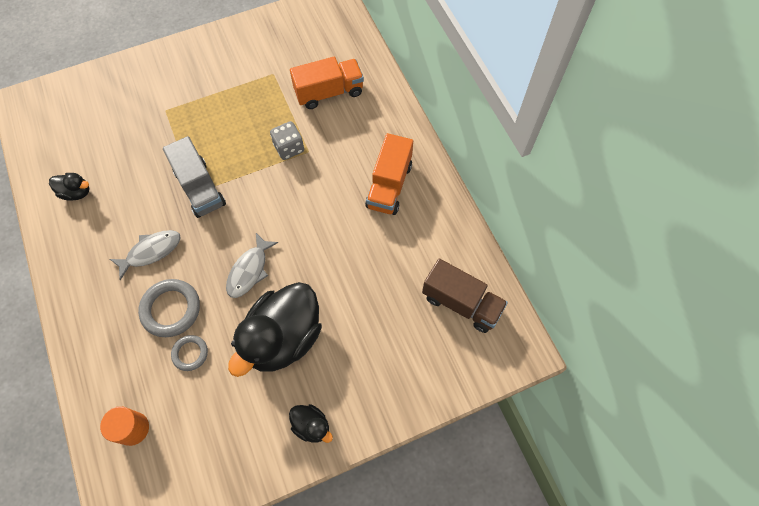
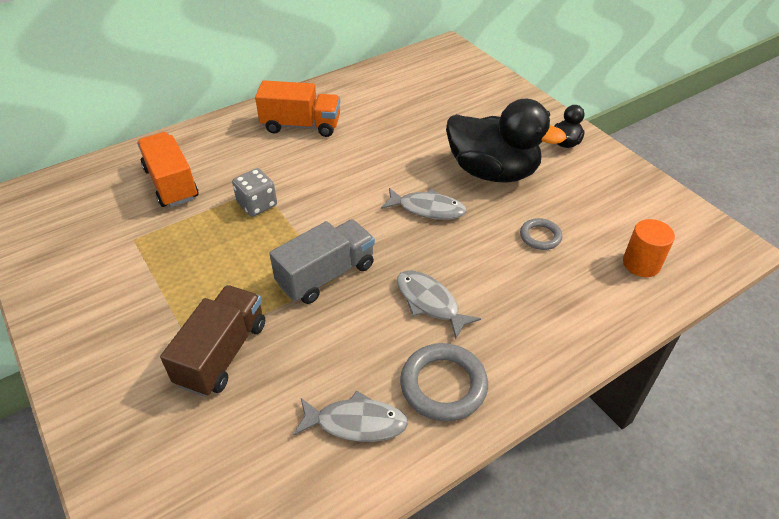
camera: 100 degrees left, 20 degrees down
(76, 192) = (356, 423): black duck -> grey fish
(171, 309) = (497, 264): grey ring -> grey ring (443, 385)
(461, 303) = (417, 76): brown truck -> brown truck (222, 353)

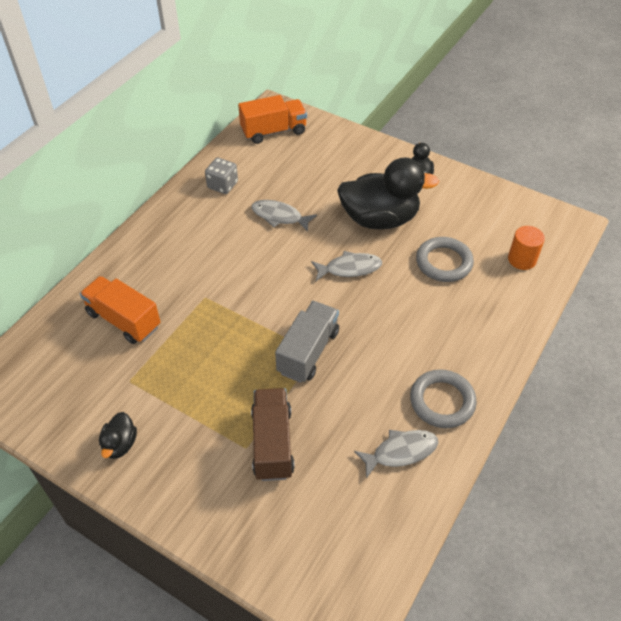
camera: 25 degrees left, 5 degrees up
(78, 294) = (120, 444): none -> black duck
(257, 204) = (212, 313): grey dice -> grey dice (222, 185)
(301, 126) = (198, 227): orange truck -> orange truck (273, 131)
(430, 302) = (397, 344): grey fish -> grey fish (279, 216)
(540, 236) = (444, 262): grey ring -> grey ring, size x1.71

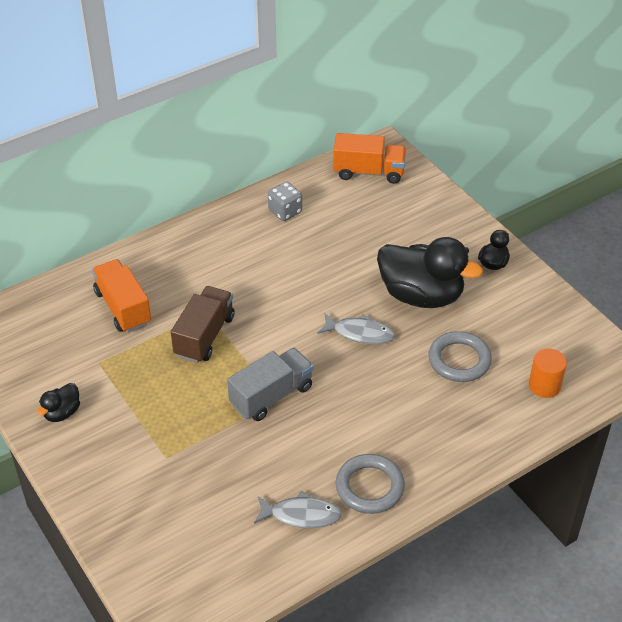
camera: 25 degrees right, 5 degrees down
(272, 443) = (191, 462): brown truck -> brown truck (204, 336)
(279, 216) = (322, 260): grey fish -> none

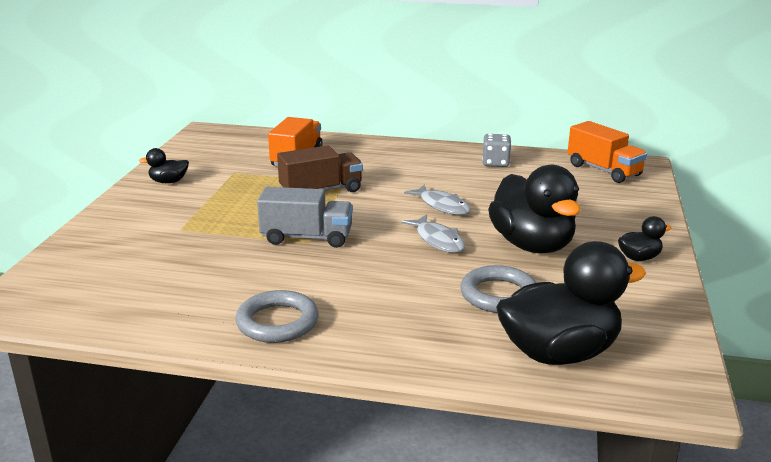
camera: 45 degrees right, 20 degrees down
(301, 515) = (198, 306): grey fish -> grey fish (442, 206)
(544, 385) = (559, 353): orange cylinder -> black duck

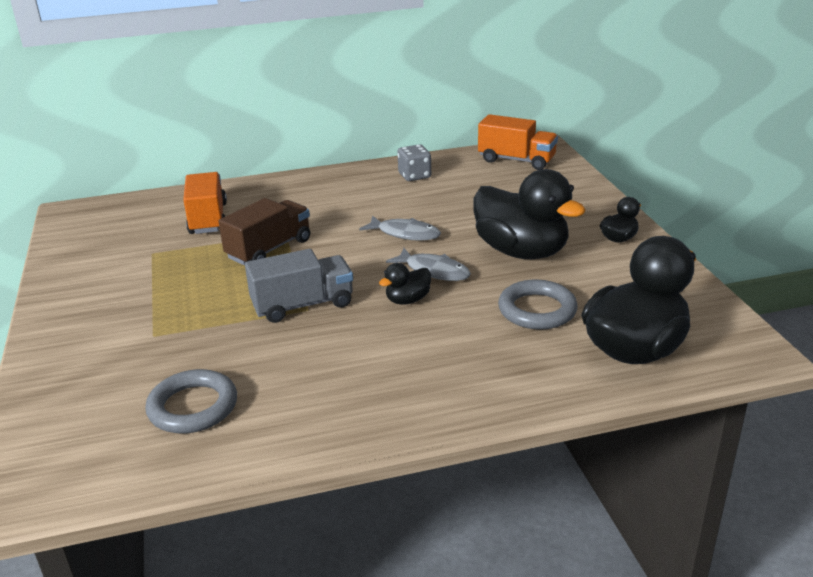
camera: 25 degrees left, 5 degrees up
(168, 182) = (84, 283): black duck -> black duck (407, 300)
(277, 322) = (359, 405): grey ring -> grey ring (193, 407)

